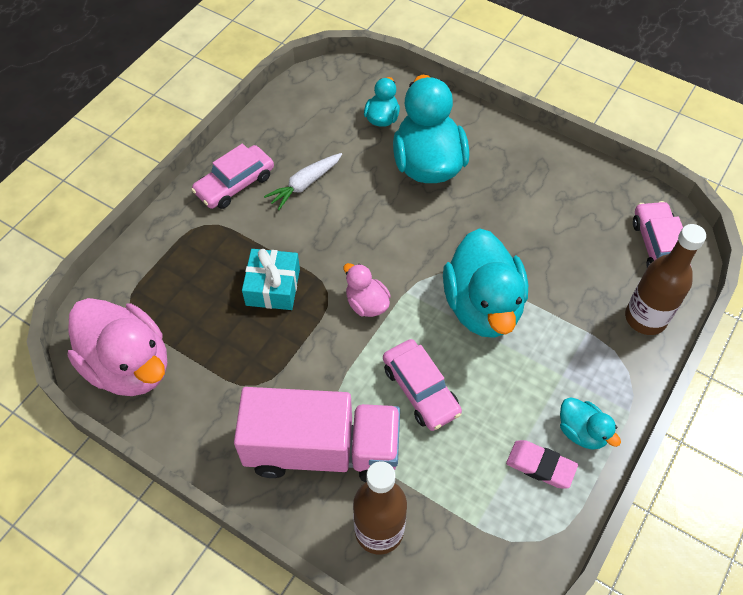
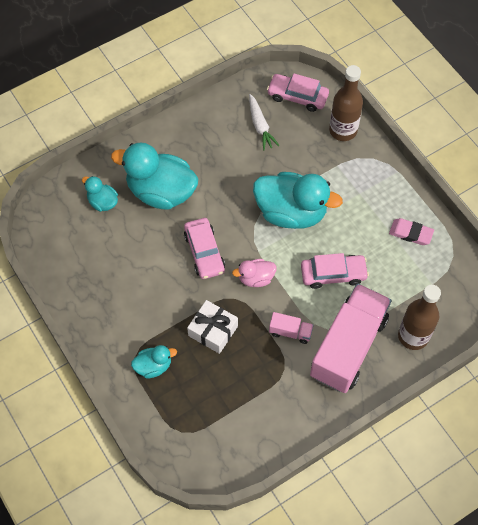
camera: 65 degrees left, 5 degrees up
(129, 365) = (231, 445): pink duck -> none
(235, 184) = (108, 323): pink car -> pink car (204, 252)
(273, 287) = (213, 331): turquoise gift -> white gift
(305, 184) = (135, 277): white carrot -> white carrot (260, 126)
(311, 371) = (290, 332): none -> pink truck
(540, 466) = (410, 233): pink eraser -> pink eraser turned 60 degrees clockwise
(582, 432) = (399, 202): turquoise duck -> turquoise duck (153, 366)

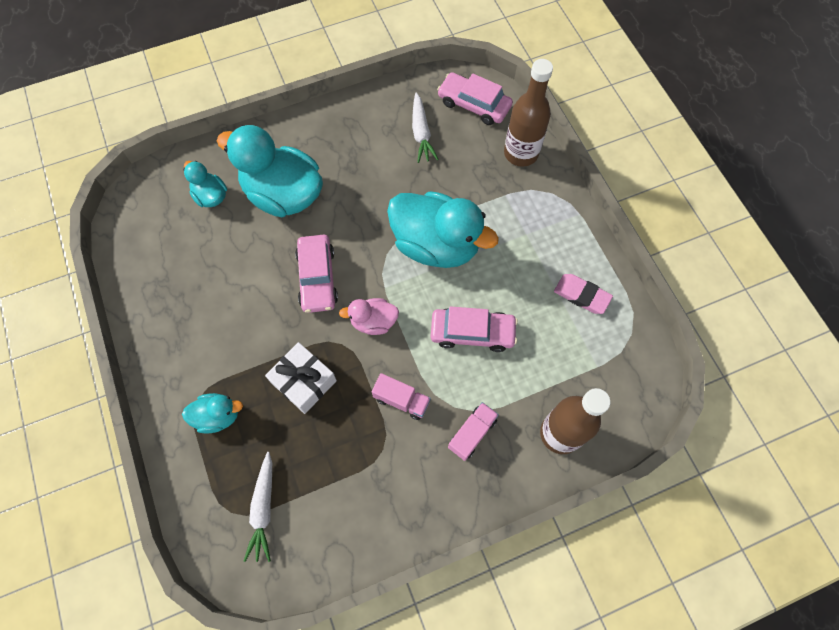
camera: 10 degrees right, 5 degrees up
(205, 425) = (263, 509): none -> white carrot
(348, 347) = (472, 433): pink truck -> pink truck, size x0.41

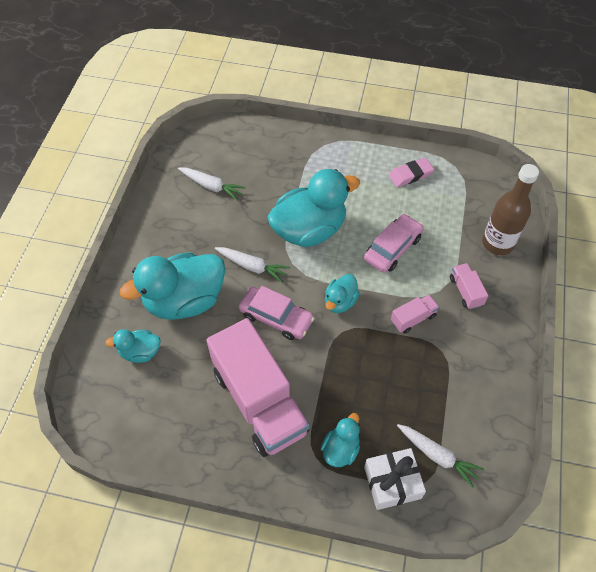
camera: 55 degrees left, 10 degrees down
(223, 319) = (259, 401): none -> pink truck
(304, 381) = (354, 373): white gift -> white gift (392, 482)
(358, 224) = (252, 266): none -> white carrot
(373, 322) = (340, 302): pink duck -> turquoise duck
(474, 104) = (217, 144): pink car -> none
(521, 153) = (279, 142): brown bottle -> none

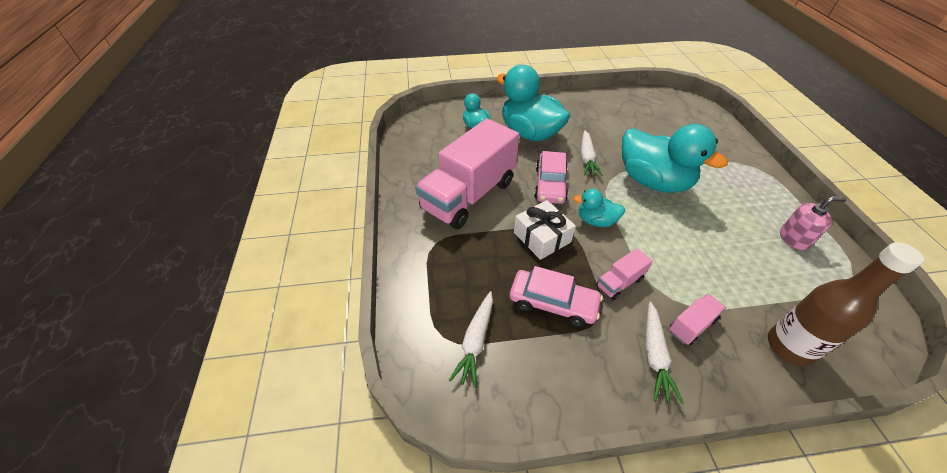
camera: 70 degrees right, 10 degrees down
(211, 186) = (640, 117): white carrot -> white carrot (654, 355)
(340, 449) = (449, 259): turquoise duck -> none
(392, 248) = (688, 245): pink car -> pink car (553, 303)
(392, 482) = (432, 307): white gift -> white gift (542, 237)
(410, 175) = (794, 239): pink eraser -> pink soap dispenser
(413, 318) = (619, 282): pink truck -> pink truck turned 105 degrees clockwise

